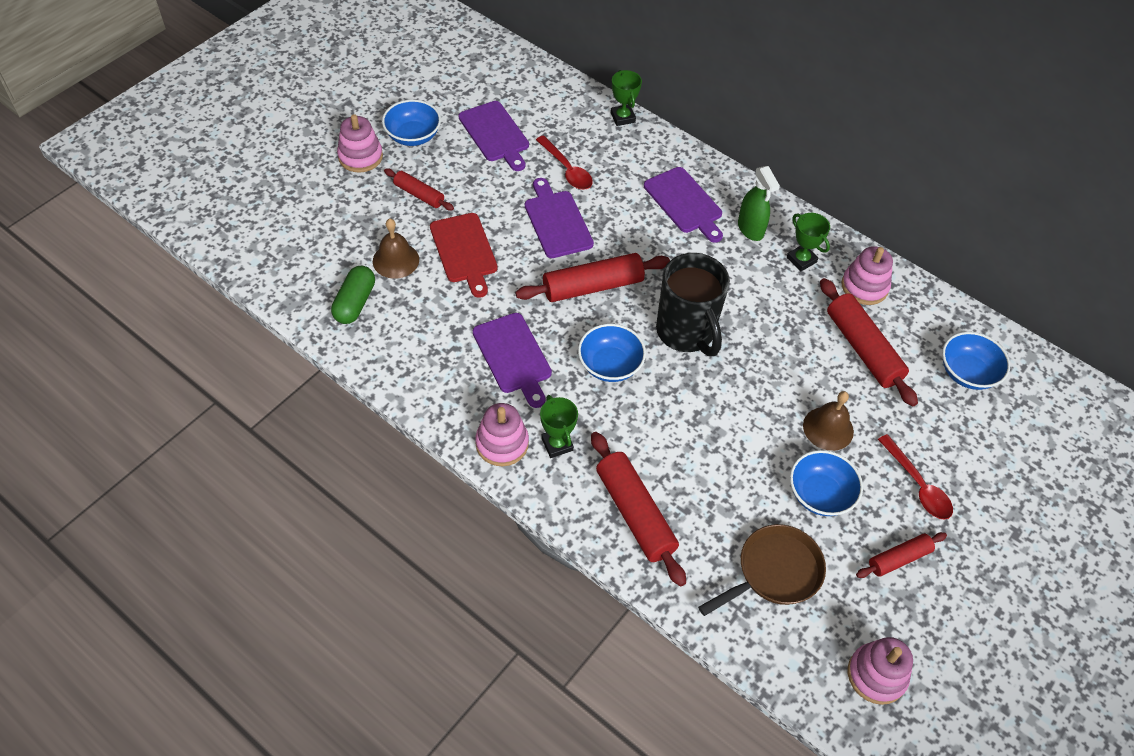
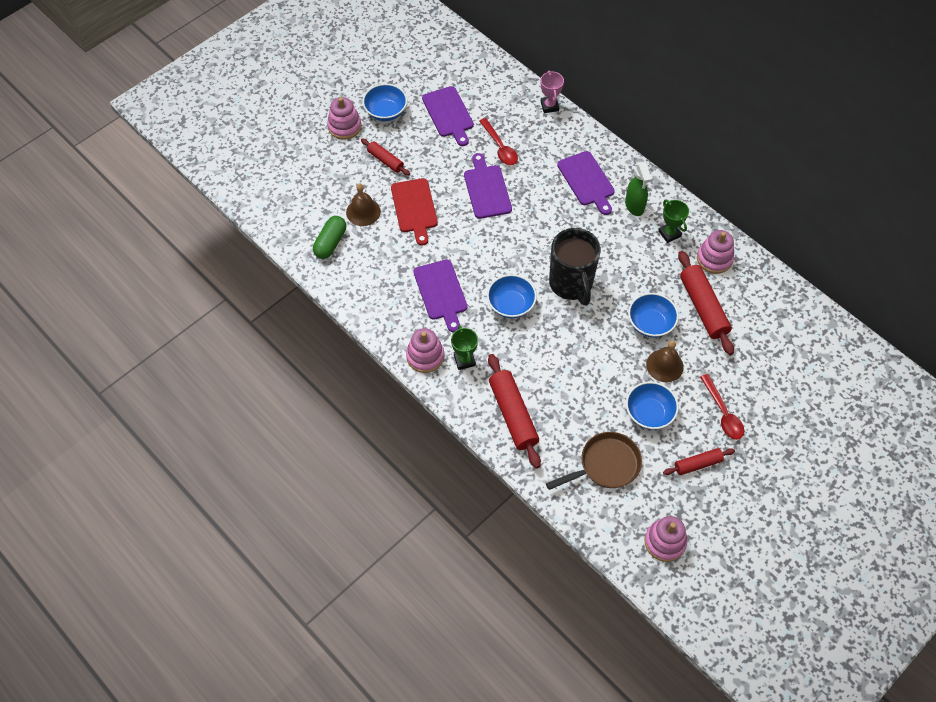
camera: 10 degrees right, 5 degrees up
(593, 286) = (506, 243): red rolling pin -> none
(622, 117) = (549, 106): green trophy -> pink trophy
(967, 373) = (779, 332): blue bowl -> blue bowl (650, 323)

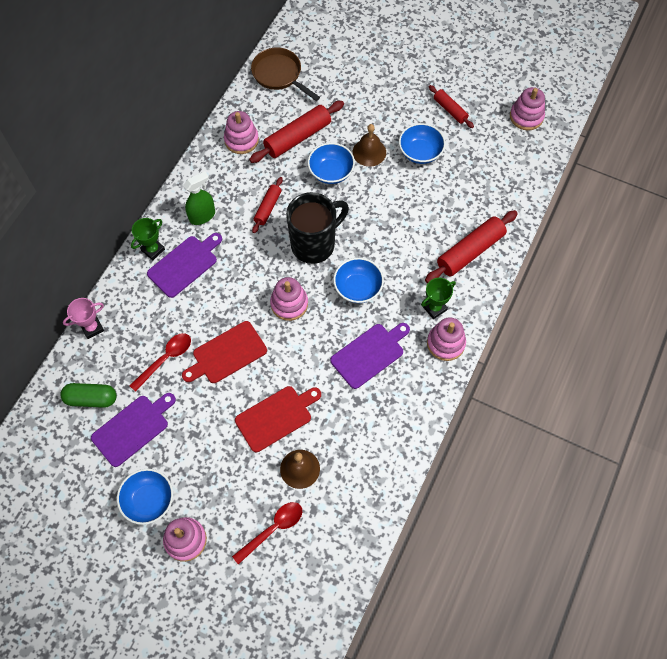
camera: 110 degrees left, 5 degrees up
(330, 243) = (353, 487): green capsule -> green capsule (91, 399)
(385, 160) = (221, 472): red rolling pin -> red rolling pin (268, 208)
(486, 189) = (227, 354): purple cutting board -> red cutting board
(516, 247) = (289, 304): none -> pink stacking toy
(606, 465) = (482, 171): brown pan -> brown pan (279, 75)
(669, 233) = (225, 180): green trophy -> green trophy (153, 250)
(723, 413) = (396, 103): red spoon -> red spoon (273, 529)

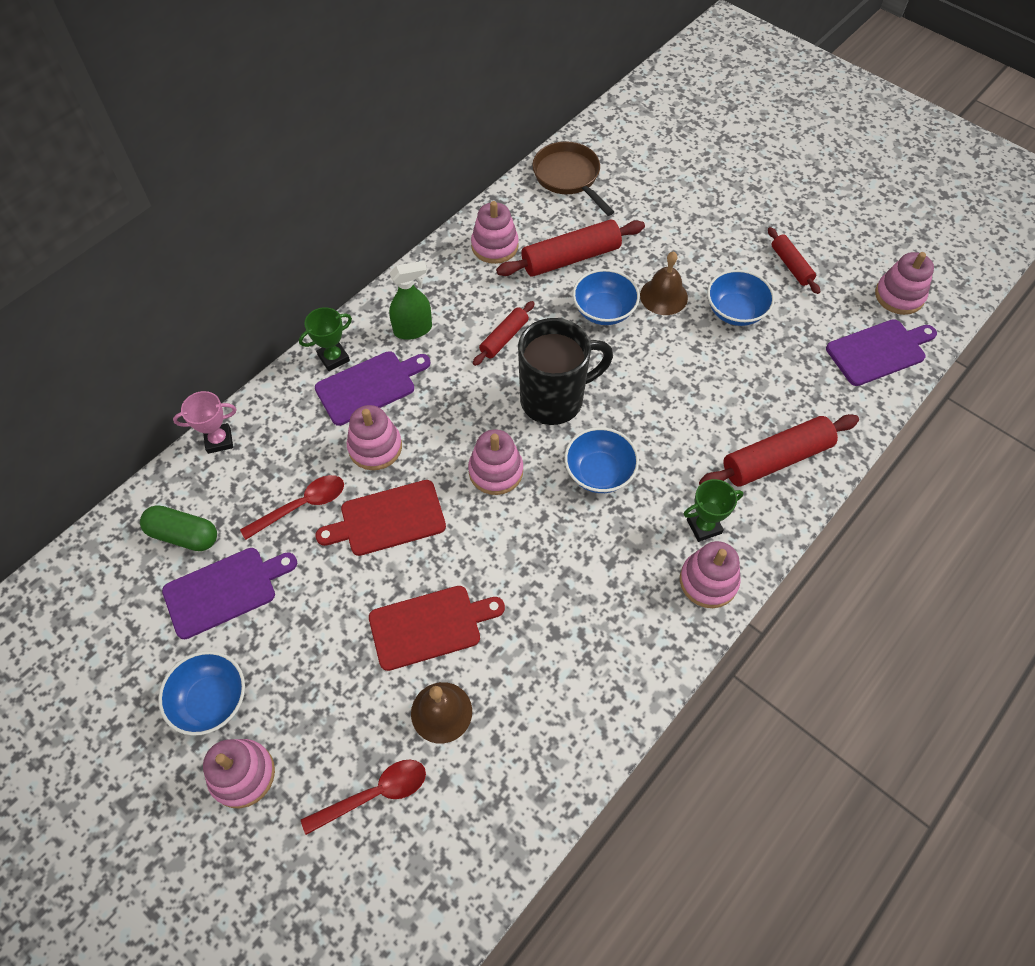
camera: 15 degrees right, 5 degrees down
(202, 307) = (375, 447): none -> pink stacking toy
(369, 354) = (591, 569): purple cutting board -> purple cutting board (878, 351)

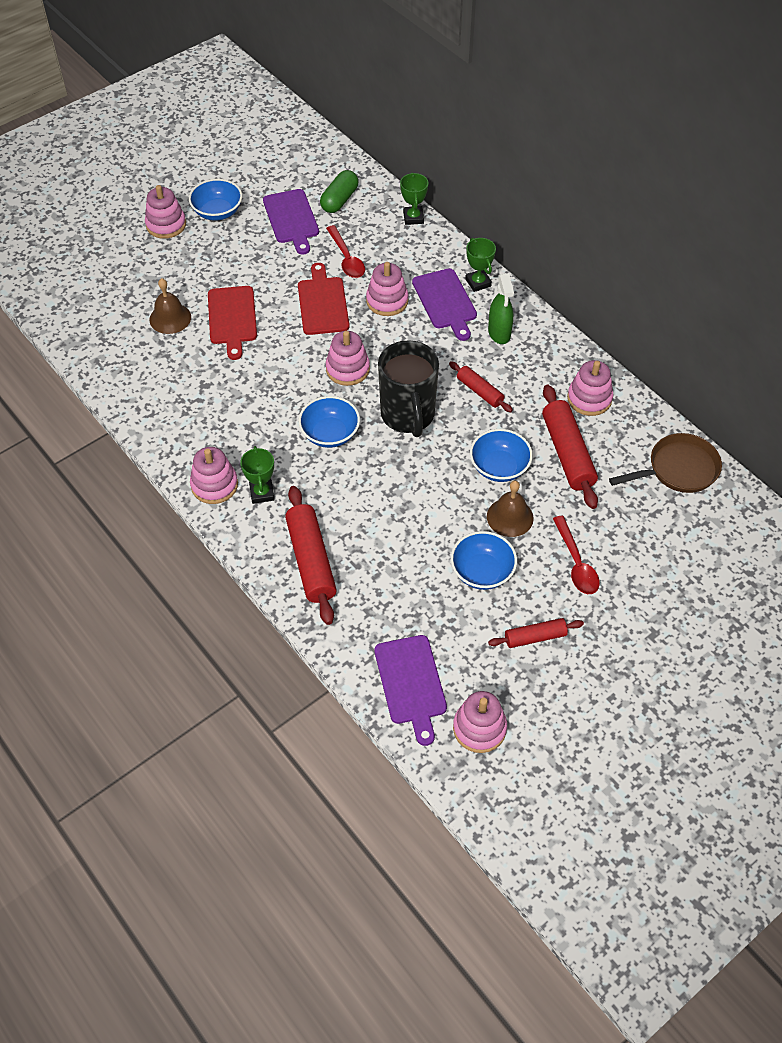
camera: 100 degrees right, 5 degrees down
(219, 440) = (413, 218): pink trophy -> green trophy
(374, 794) = (130, 282): red spoon -> red spoon (576, 563)

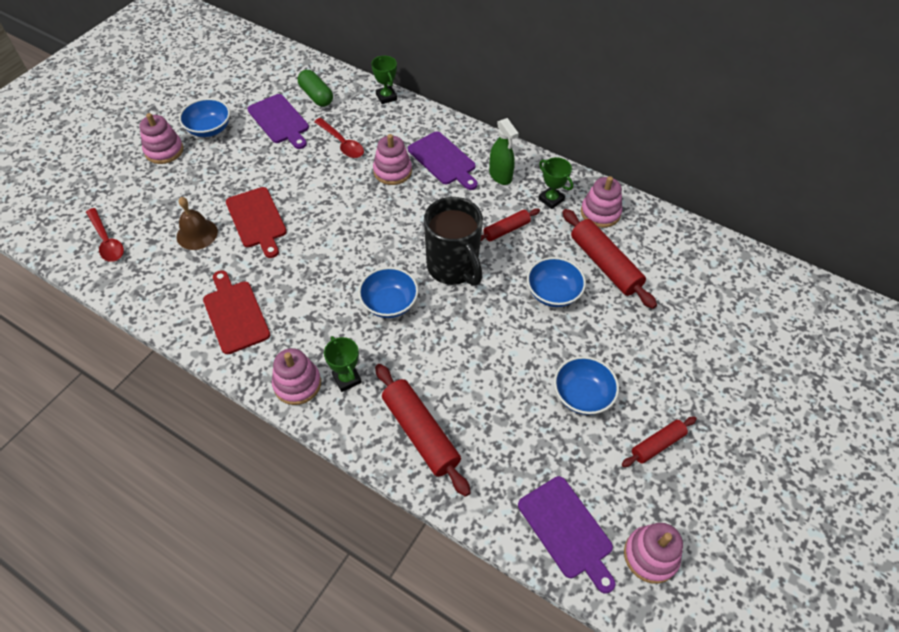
camera: 20 degrees left, 0 degrees up
(322, 303) = (336, 187): red cutting board -> red cutting board (235, 314)
(339, 200) = (316, 96): green capsule -> green capsule turned 45 degrees counterclockwise
(347, 369) = (382, 239): pink stacking toy -> none
(478, 282) = (464, 138): green trophy -> green trophy (551, 199)
(479, 391) = (506, 230): red rolling pin -> red rolling pin turned 60 degrees counterclockwise
(510, 517) = (583, 336): brown bell -> none
(576, 563) = (659, 362): red spoon -> red spoon (107, 241)
(678, 469) = (701, 254): brown pan -> none

